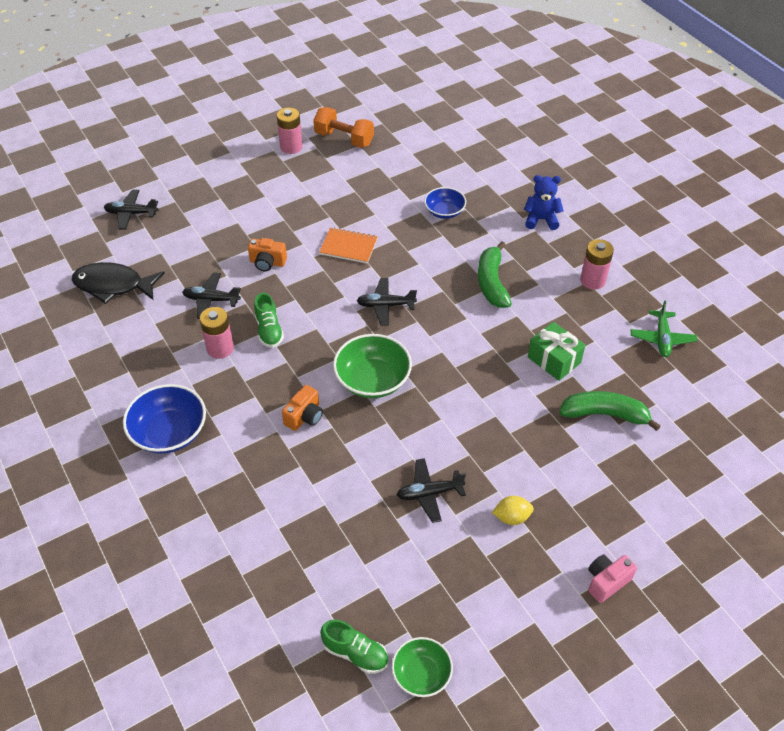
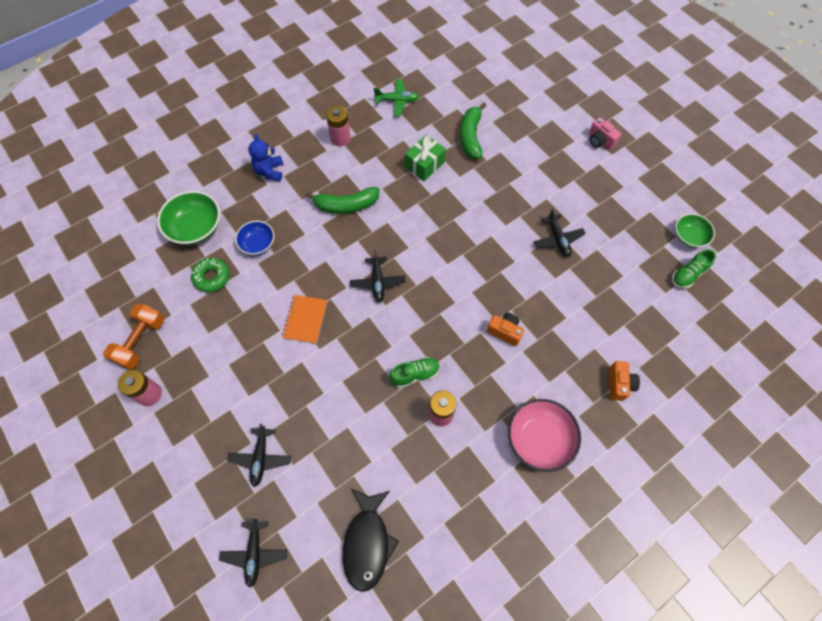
camera: 95 degrees left, 15 degrees up
(169, 432) = (539, 439): blue bowl -> pink bowl
(211, 300) = (381, 434): black plane -> black plane (260, 458)
(267, 263) = (328, 390): orange camera -> orange camera (619, 384)
(355, 653) = (688, 275): green shoe -> green shoe turned 150 degrees counterclockwise
(372, 380) = (460, 285): green bowl -> green bowl (195, 227)
(407, 180) = (212, 277): none -> green donut
(511, 517) = (566, 190): yellow lemon -> none

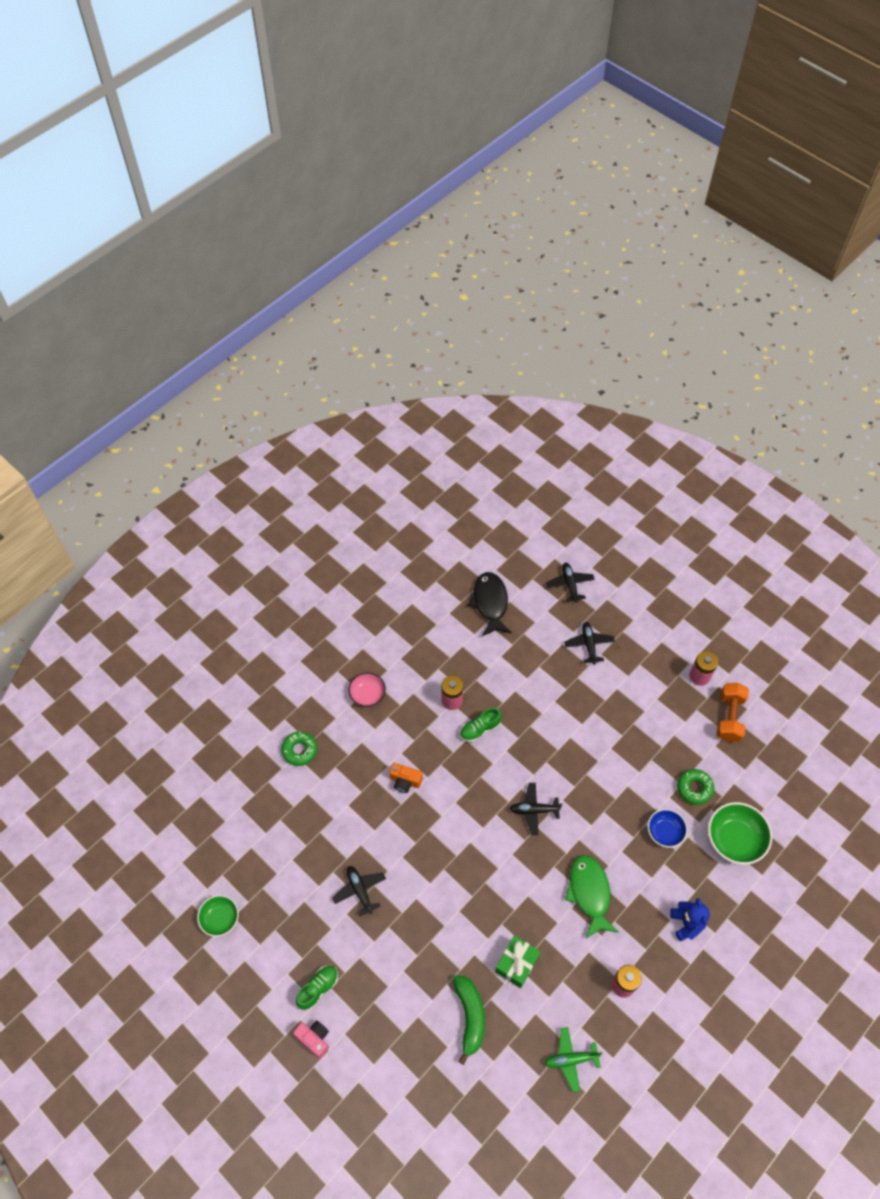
camera: 170 degrees right, 5 degrees down
(305, 319) = (591, 762): orange notebook -> none
(346, 205) = (589, 893): green banana -> green fish
(377, 282) = (534, 810): black plane -> black plane turned 75 degrees counterclockwise
(539, 439) = (367, 694): pink bowl -> pink bowl, size x0.63
(619, 384) = (299, 750): orange camera -> green donut
(688, 275) = (226, 871): green shoe -> green shoe (318, 988)

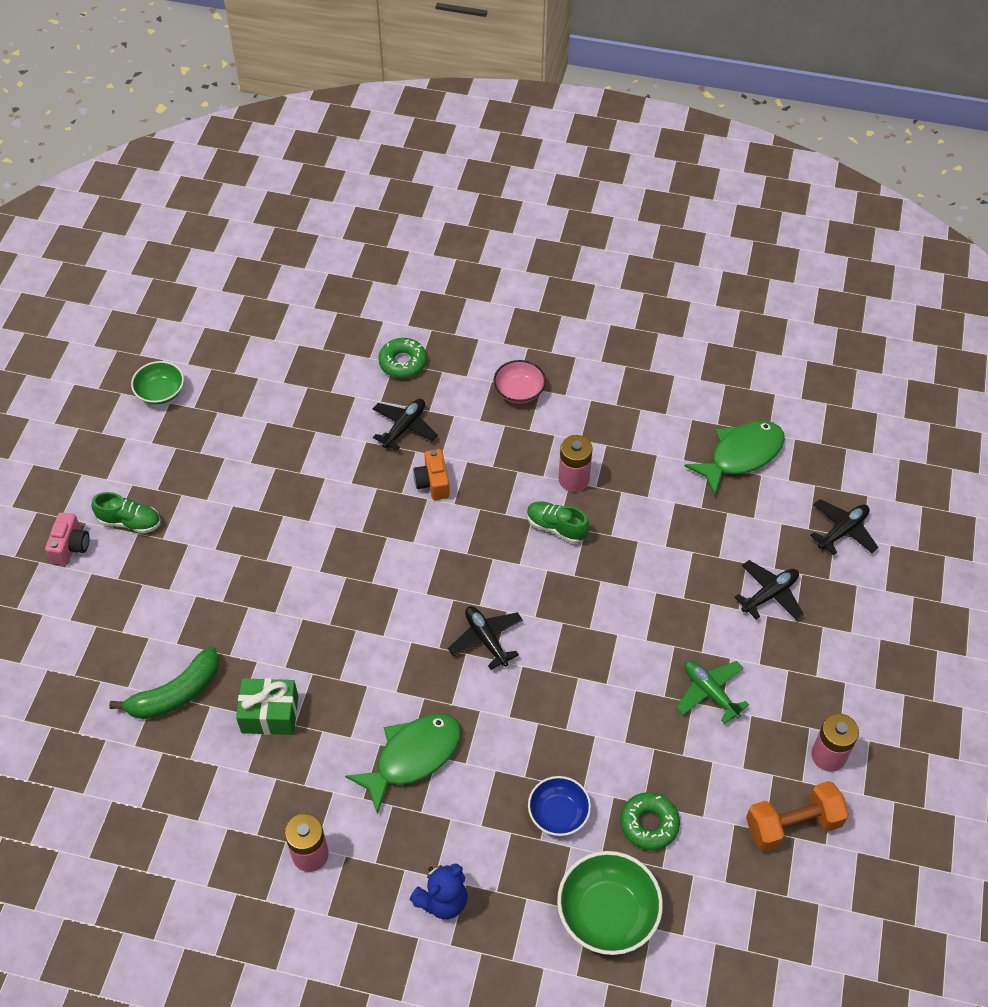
camera: 60 degrees right, 5 degrees down
(360, 890) = (268, 504): black plane -> black plane (404, 427)
(490, 603) = (741, 455): black fish -> green fish
(571, 1059) = (179, 834): green plane -> green plane (709, 692)

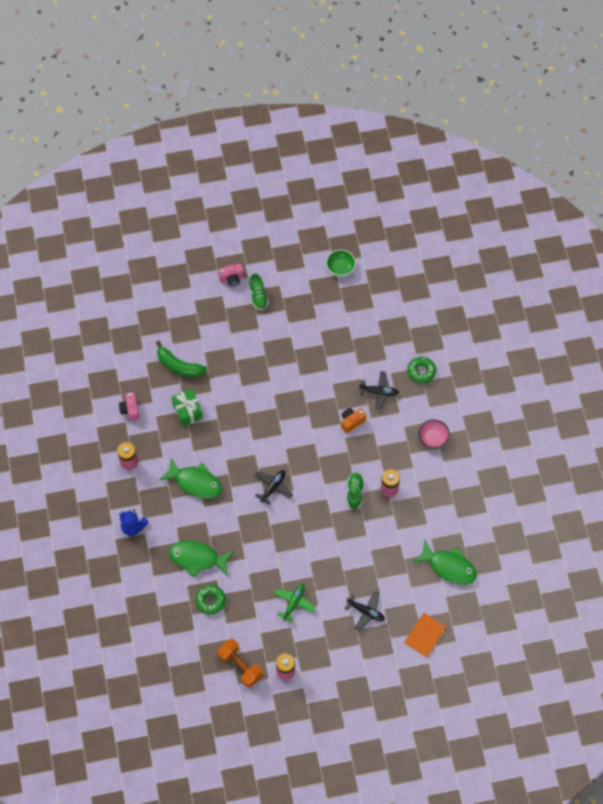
camera: 65 degrees right, 10 degrees up
(209, 810) = (130, 409): none -> pink camera
(558, 813) = (197, 558): blue bowl -> green fish
(607, 913) = (159, 599): green bowl -> none
(842, 531) = (425, 635): black plane -> orange notebook

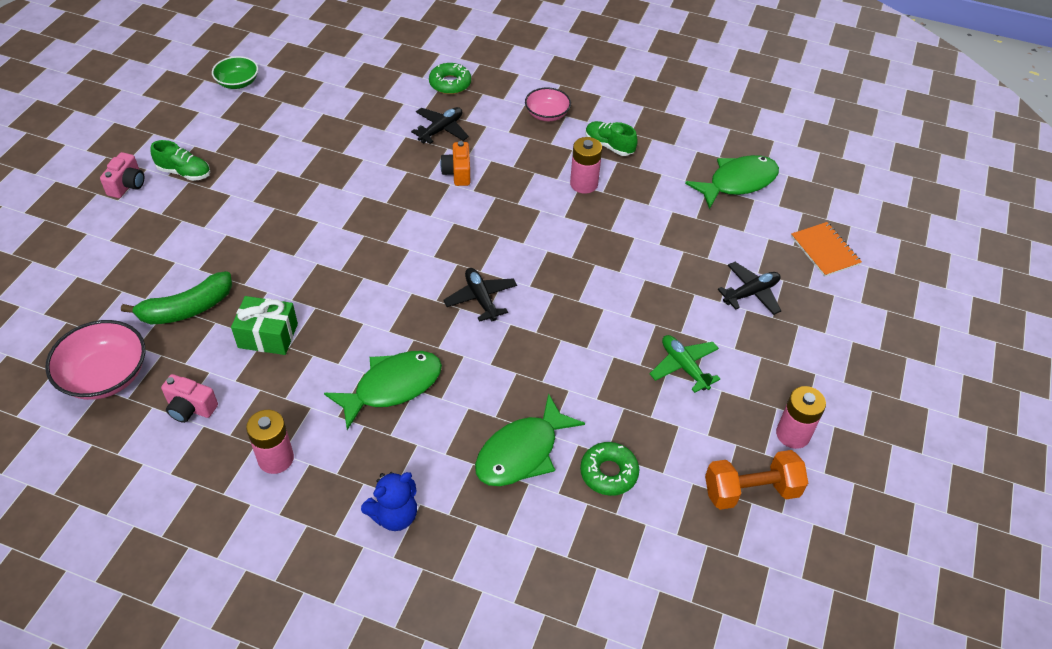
camera: 60 degrees left, 15 degrees down
(123, 363) = (105, 375): none -> pink bowl
(354, 492) = (561, 218): green shoe -> green shoe (609, 146)

